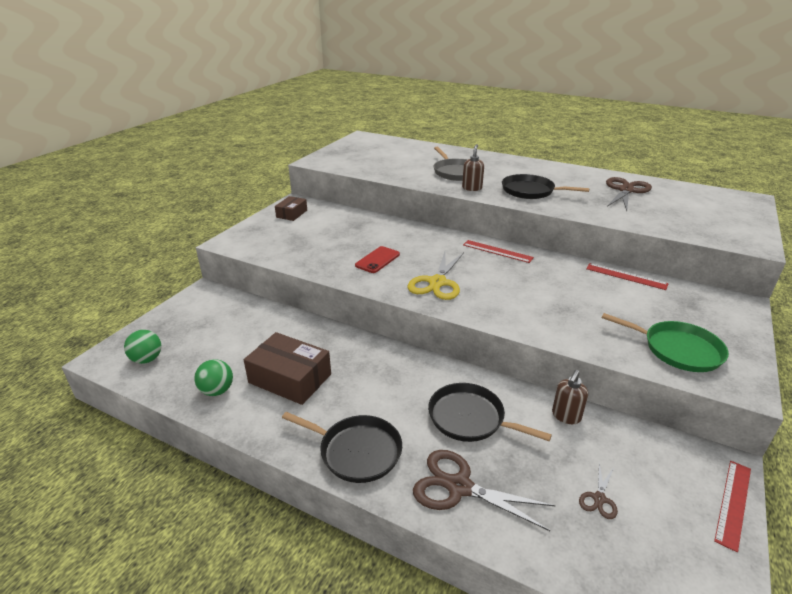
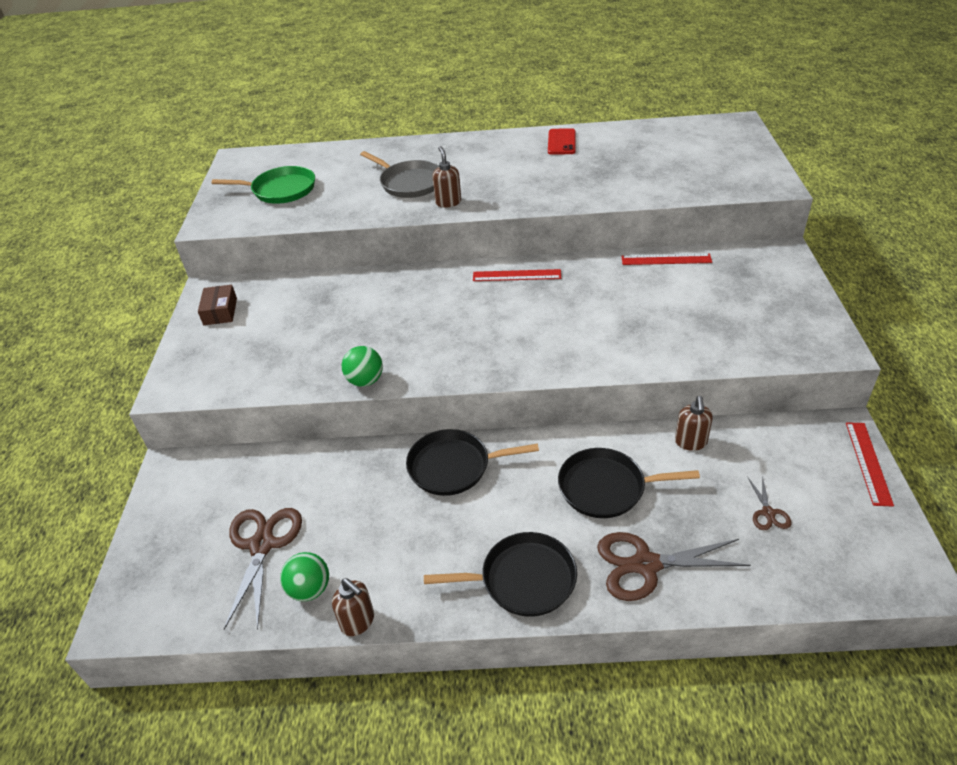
camera: 25 degrees left, 10 degrees up
(147, 359) = (180, 593): green ball -> green ball (365, 381)
(227, 424) = (358, 621): none -> brown soap dispenser
(290, 378) = (384, 532): brown box -> none
(377, 260) = (390, 340): red phone -> red phone (561, 142)
(437, 282) = (483, 344): yellow scissors -> none
(530, 191) = (517, 185): black pan -> black pan (453, 466)
(626, 190) = (615, 150): brown scissors -> brown scissors (262, 545)
(678, 349) = (762, 330): green pan -> green pan (281, 190)

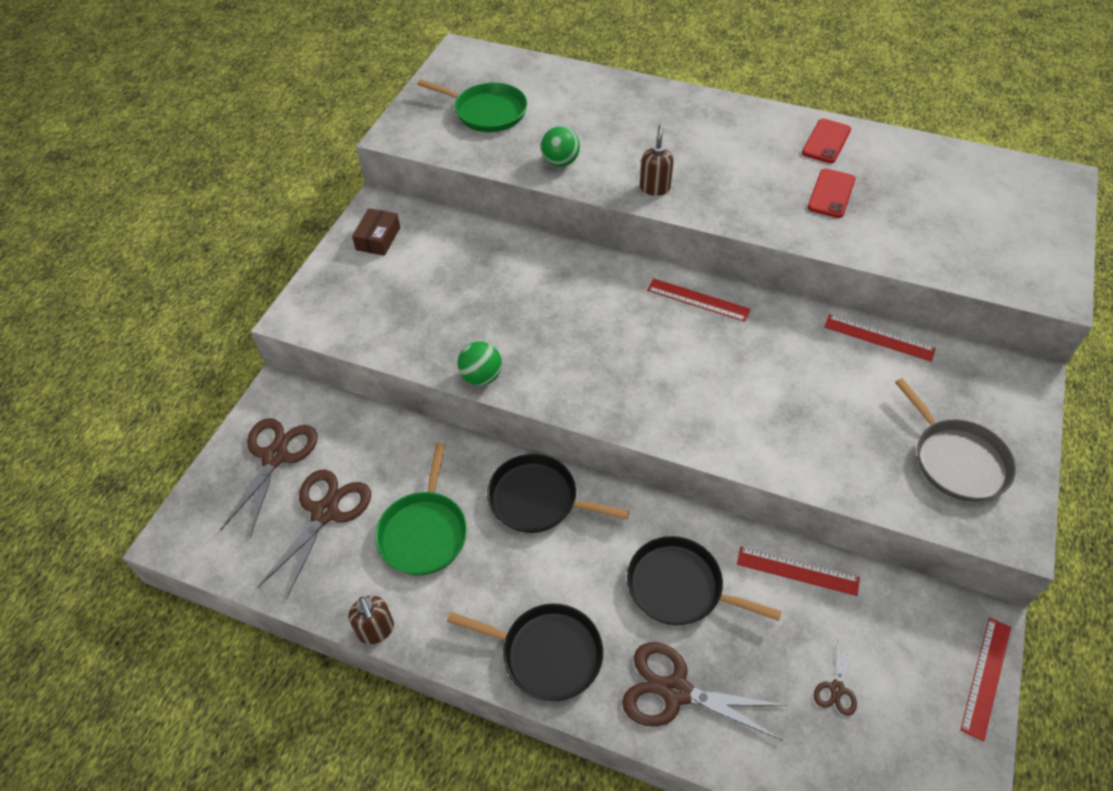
camera: 20 degrees right, 10 degrees up
(191, 517) = (275, 456): none -> brown scissors
(310, 589) = (348, 577): green ball -> green ball (560, 162)
(365, 527) = (424, 532): none -> green pan
(409, 183) = (625, 146): grey pan -> grey pan (956, 460)
(584, 171) = (831, 193): none -> red phone
(690, 442) = (797, 570): brown soap dispenser -> red ruler

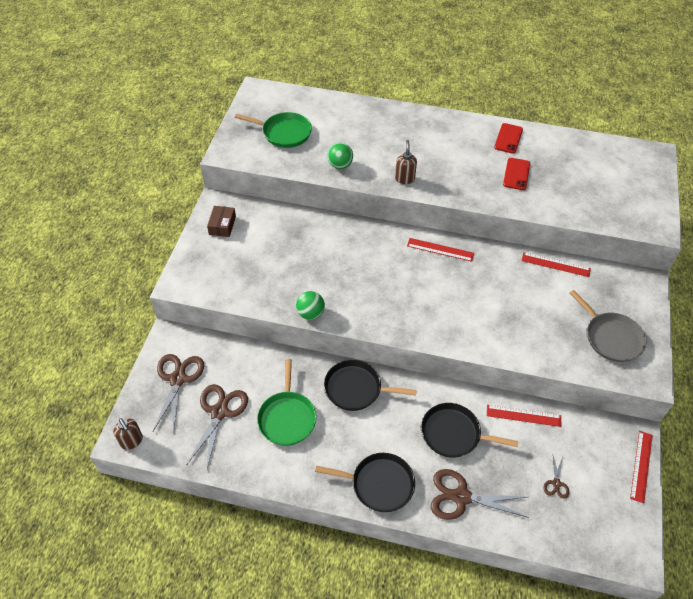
camera: 10 degrees left, 0 degrees up
(376, 630) = (269, 483): brown soap dispenser -> brown soap dispenser (131, 441)

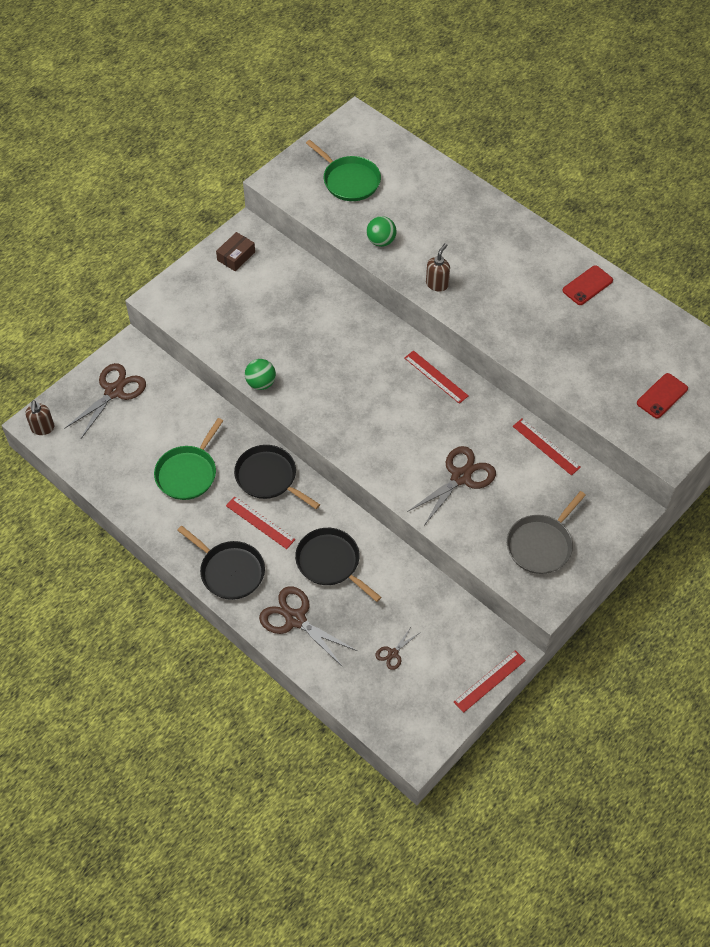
camera: 30 degrees right, 5 degrees up
(219, 412) = (132, 439): brown scissors -> brown scissors (461, 477)
(516, 174) = (562, 330): red phone -> red phone (662, 396)
(523, 415) = (411, 579): red ruler -> red ruler (260, 522)
(611, 337) = (541, 544): grey pan -> grey pan turned 45 degrees clockwise

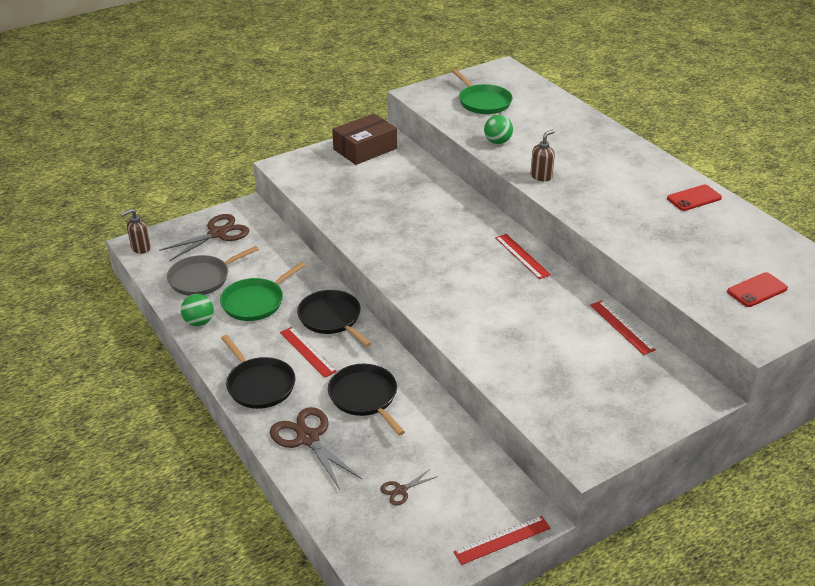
camera: 15 degrees right, 20 degrees down
(43, 428) = (140, 248): brown soap dispenser -> brown soap dispenser turned 45 degrees clockwise
(236, 256) = (365, 149): brown box -> brown box, size x1.74
(261, 383) = (348, 234): green ball -> green ball (199, 322)
(461, 477) = (522, 336): brown scissors -> none
(541, 544) = (593, 407): grey pan -> grey pan (202, 278)

